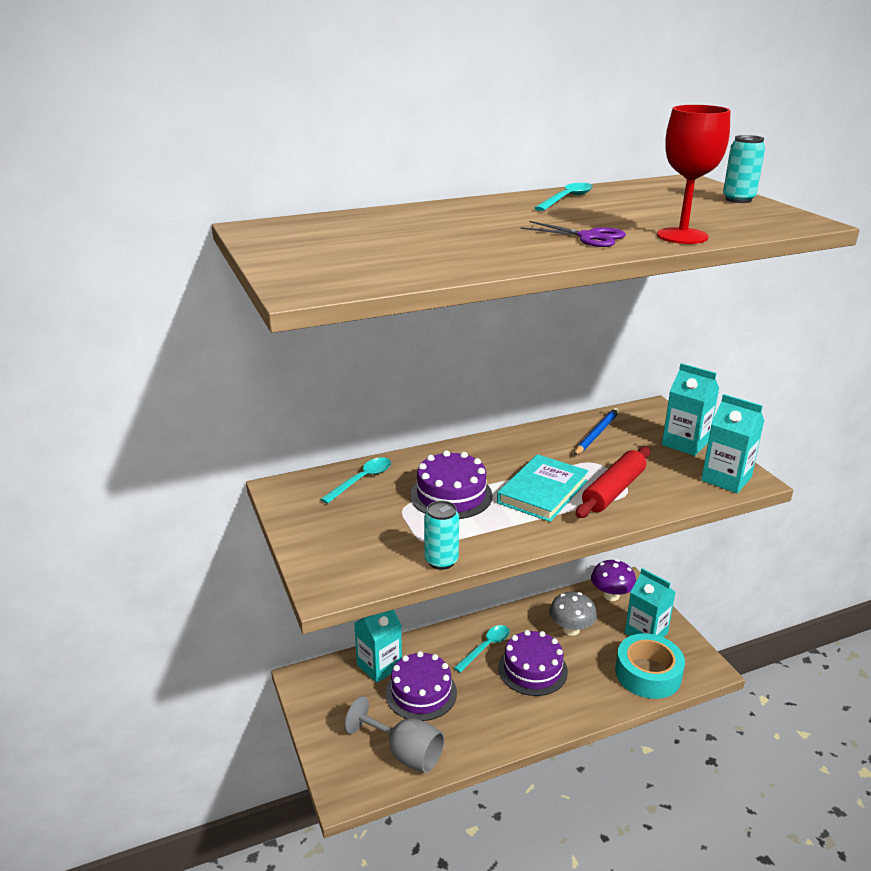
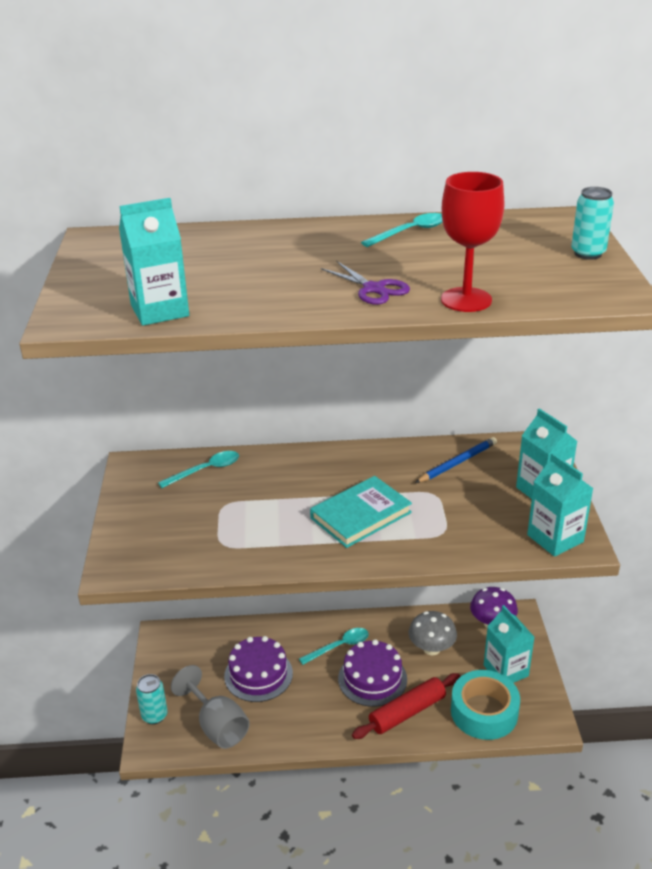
camera: 20 degrees right, 5 degrees up
(379, 666) = (234, 640): turquoise carton -> turquoise carton (159, 311)
(441, 561) = (223, 565): turquoise can -> turquoise can (154, 716)
(451, 495) = (274, 502): purple cake -> none
(613, 490) = (430, 528): red rolling pin -> red rolling pin (407, 712)

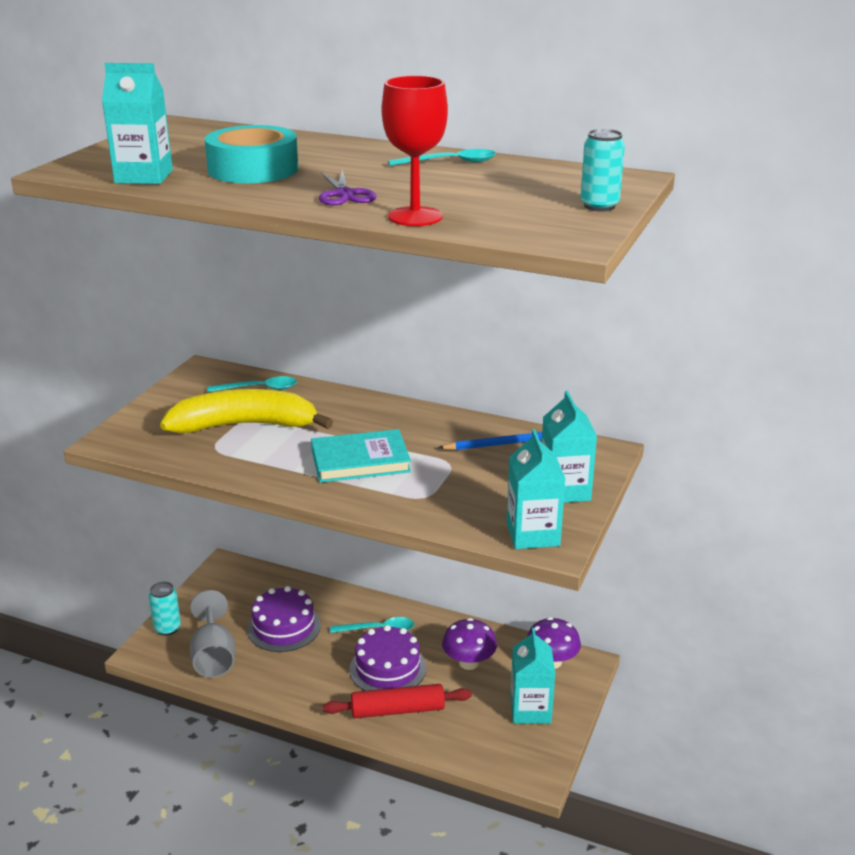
camera: 25 degrees right, 5 degrees down
(228, 512) = (244, 425): none -> yellow banana
(431, 648) = (469, 663): grey mushroom -> purple mushroom
(484, 712) = (476, 738): turquoise tape -> turquoise tape (253, 169)

